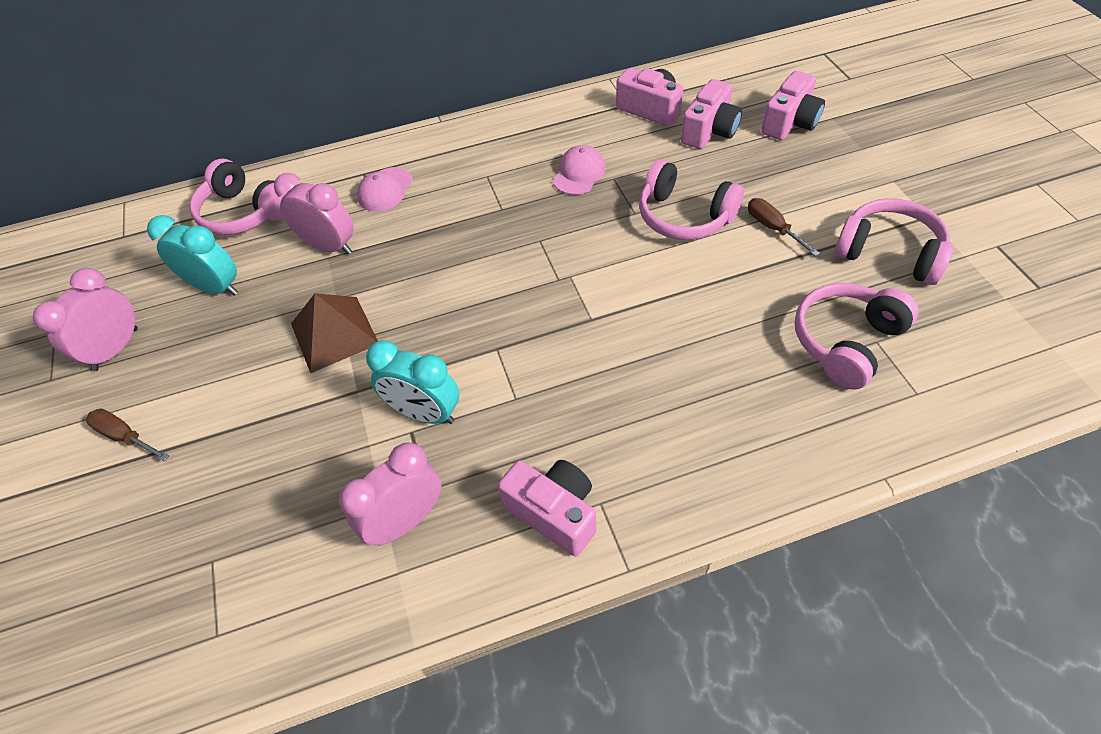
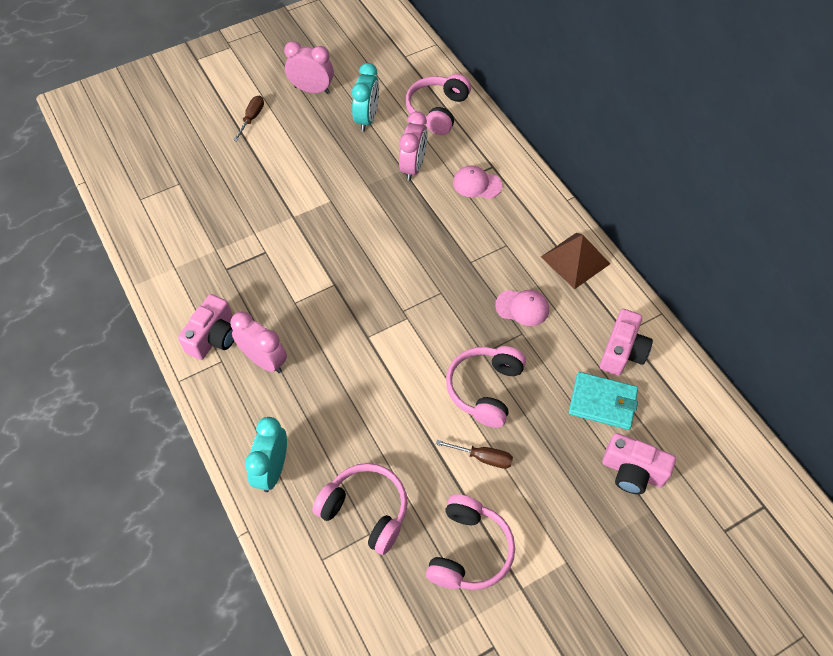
camera: 75 degrees right, 5 degrees up
(334, 333) = (336, 192): brown pyramid -> brown pyramid (575, 260)
(406, 521) = (205, 264): pink clock -> pink clock (264, 360)
(424, 413) = (279, 255): turquoise clock -> turquoise clock (272, 469)
(709, 131) = (602, 402): pink camera -> turquoise wallet
(773, 228) = (483, 457): brown screwdriver -> brown screwdriver turned 60 degrees clockwise

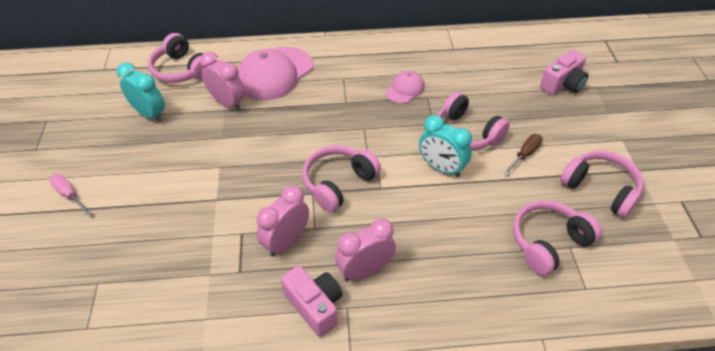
camera: 65 degrees left, 10 degrees down
(252, 118) = (69, 195): brown screwdriver -> pink screwdriver
(272, 469) = (485, 299): turquoise clock -> turquoise clock (441, 168)
(312, 90) = (79, 139): pink clock -> pink clock (286, 242)
(356, 300) = (338, 183): none -> pink headphones
(477, 184) = (274, 74): pink cap -> pink cap, size x1.94
(575, 260) = (380, 50): brown pyramid -> none
(602, 402) = (504, 79): turquoise wallet -> none
(622, 352) = (468, 55): pink camera -> none

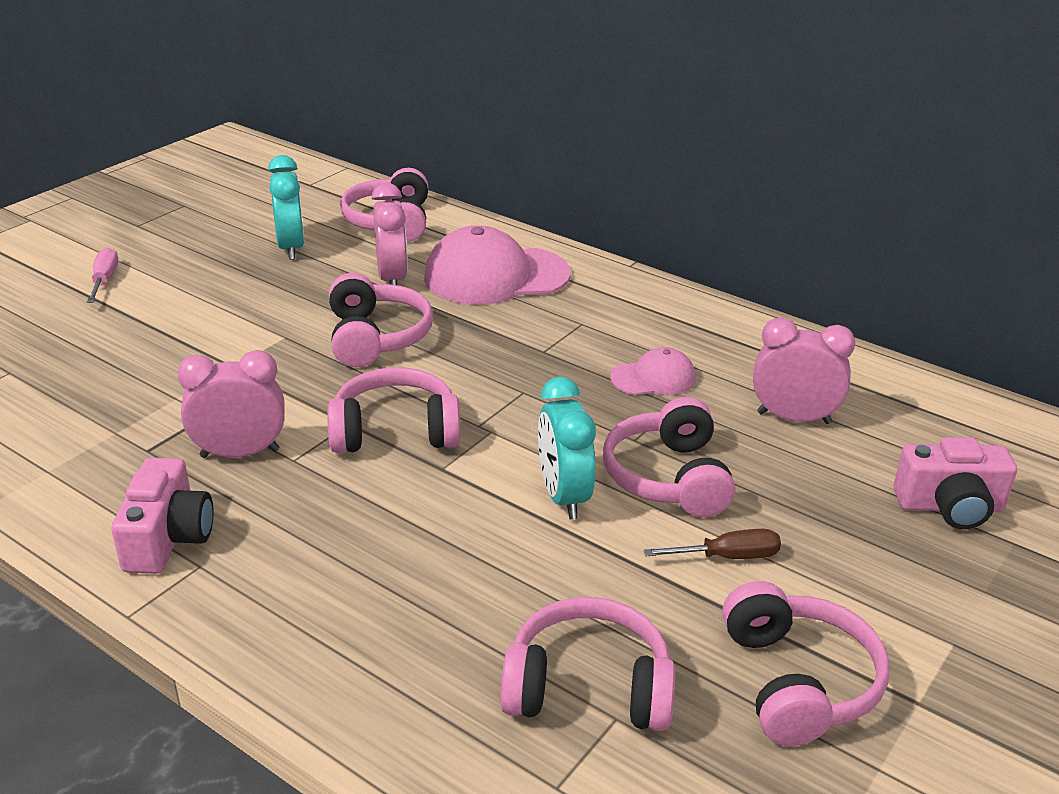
camera: 40 degrees right, 15 degrees down
(264, 140) = (376, 337): none -> pink headphones
(365, 271) = (280, 543): pink clock -> pink clock (793, 418)

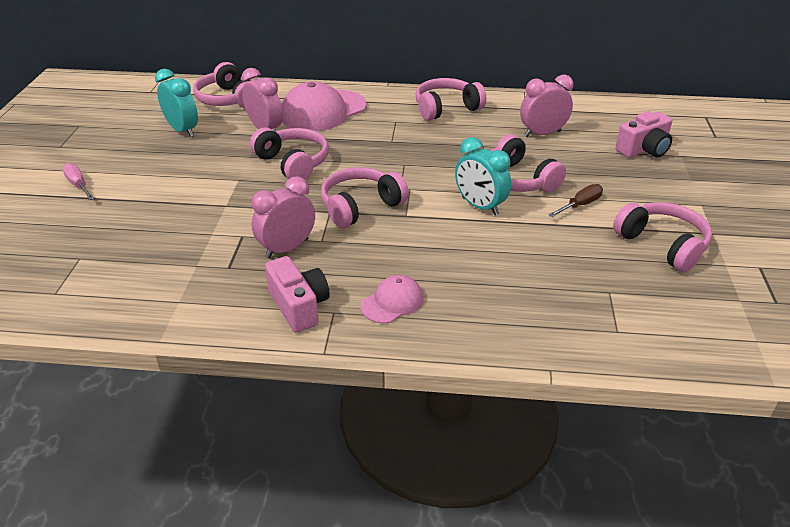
camera: 30 degrees left, 5 degrees up
(588, 687) = (584, 284): pink headphones -> pink headphones (446, 108)
(653, 378) = (460, 136): pink cap -> pink cap (392, 302)

